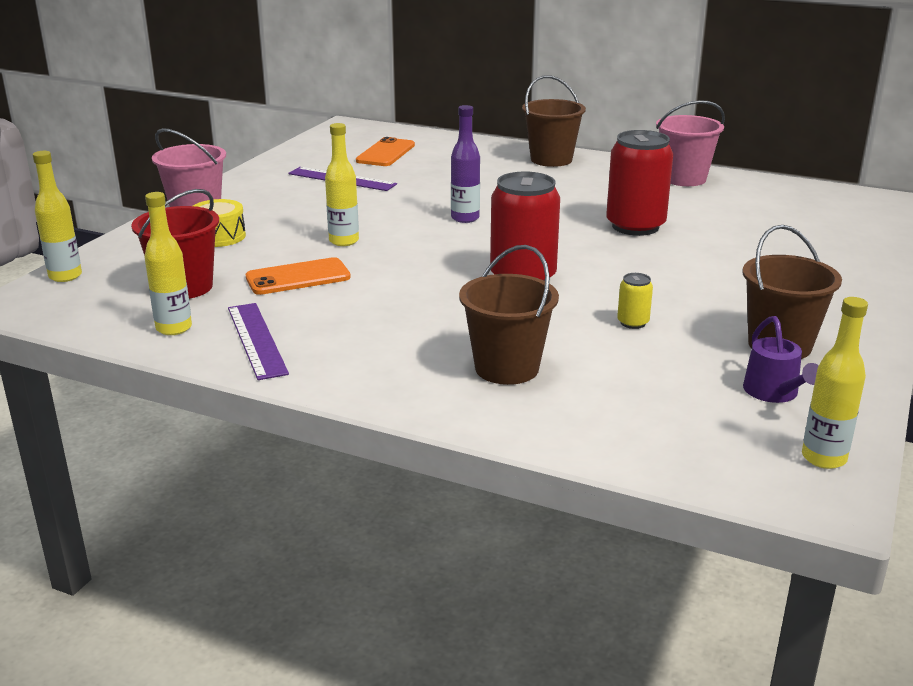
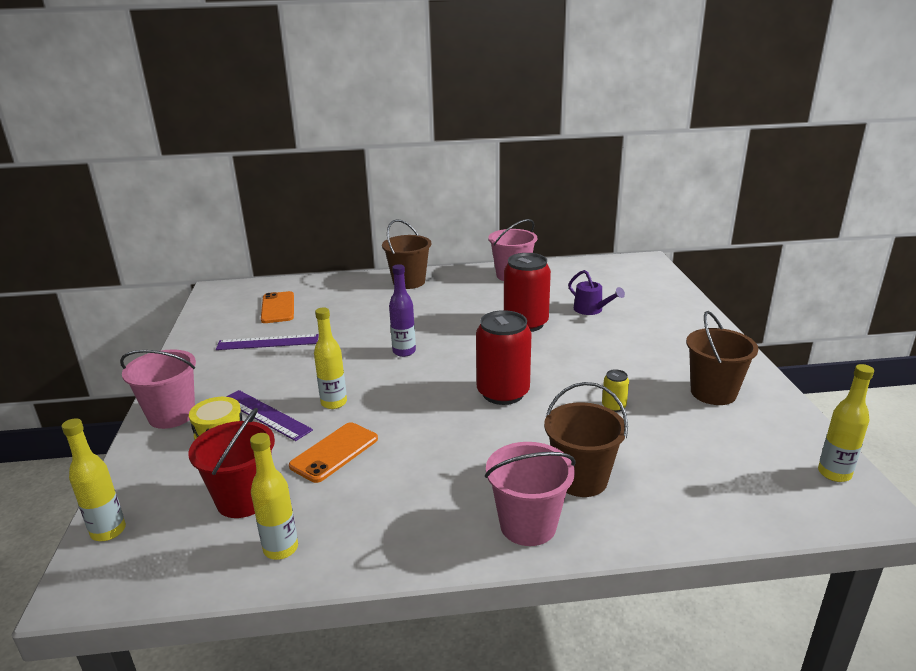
camera: 30 degrees left, 0 degrees up
(256, 340) = (367, 531): purple ruler -> purple ruler (265, 414)
(404, 383) = (528, 525): none -> pink bucket
(774, 393) = (753, 432): purple watering can -> purple watering can (591, 310)

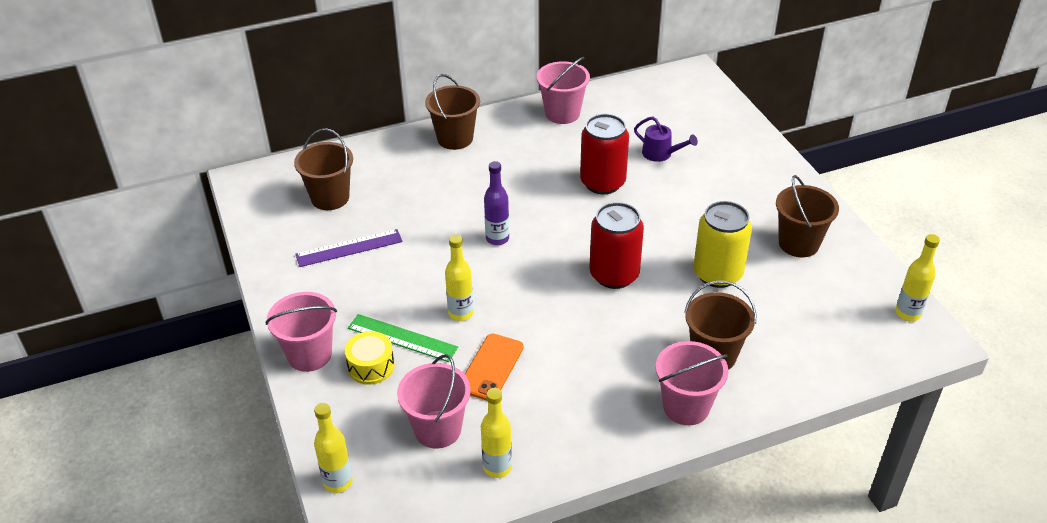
camera: 15 degrees left, 15 degrees up
(244, 499) = (438, 429): red bucket -> pink bucket
(265, 414) = (402, 338): purple ruler -> green ruler
(278, 308) = (330, 198): orange phone -> brown bucket
(613, 406) = (717, 274): yellow can -> yellow can, size x2.26

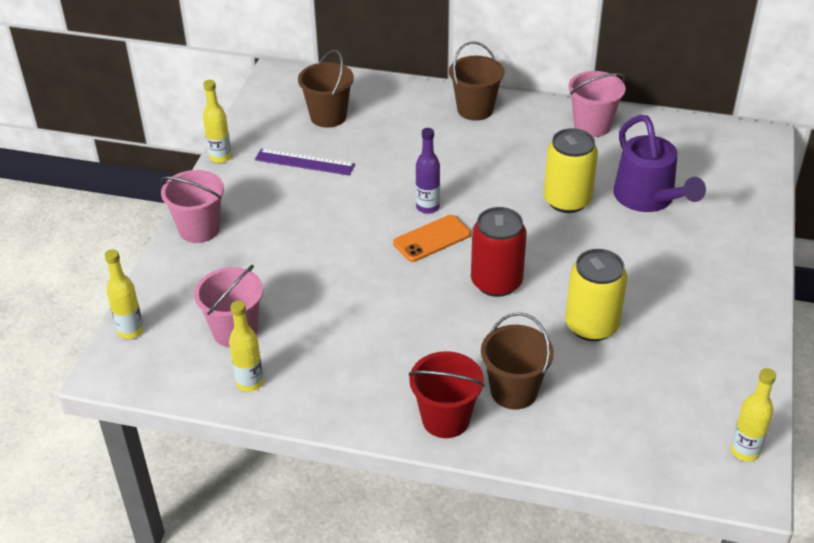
camera: 35 degrees right, 0 degrees up
(371, 366) = (233, 260): yellow drum -> none
(402, 338) = (276, 250): green ruler -> none
(461, 313) = (339, 252): yellow bottle -> yellow bottle (220, 157)
(491, 367) = (320, 306): orange phone -> orange phone (432, 239)
(602, 182) = (567, 200): red can -> yellow can
(661, 154) = (648, 199): purple watering can -> purple watering can, size x1.89
(686, 407) = (445, 419): pink bucket -> red bucket
(798, 243) = (700, 336): brown bucket -> none

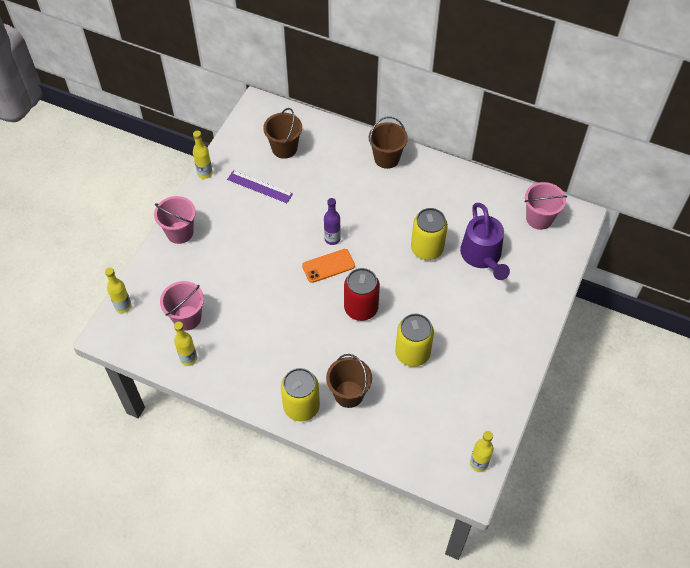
camera: 10 degrees right, 15 degrees up
(445, 419) = (301, 407): red bucket -> yellow can
(592, 126) = (464, 186): pink bucket -> pink bucket (539, 218)

